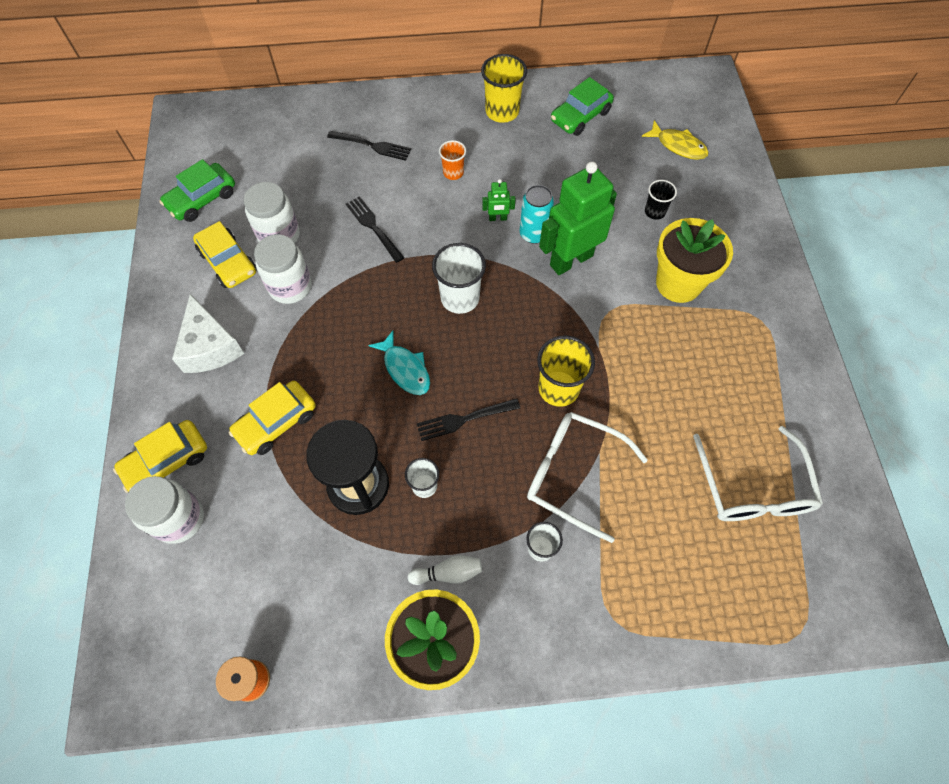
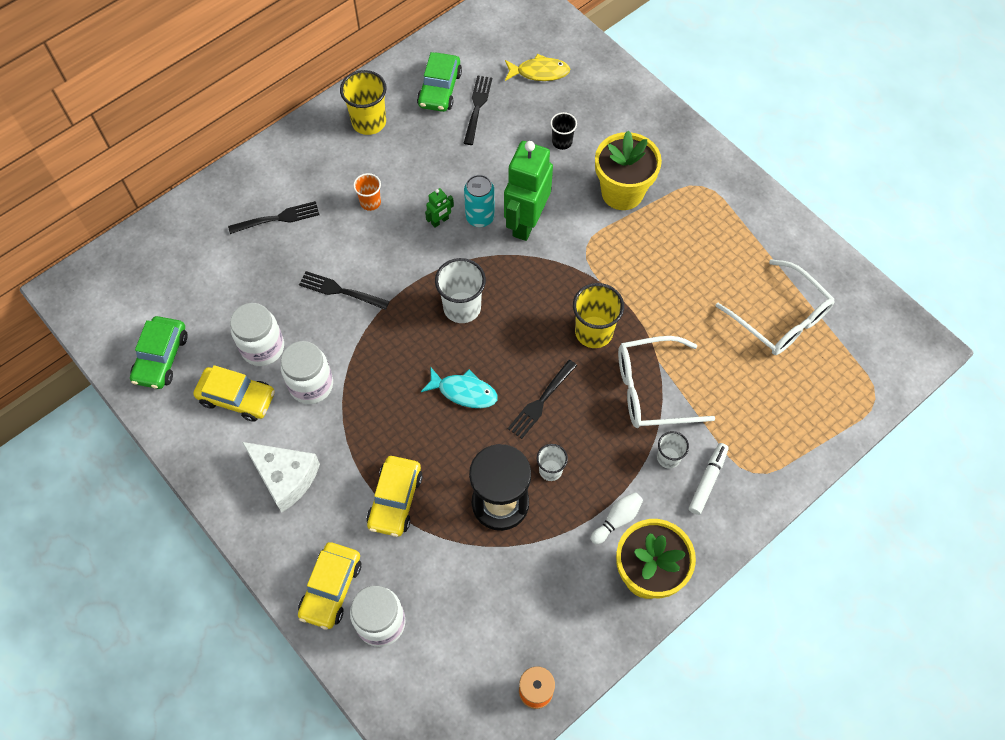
camera: 35 degrees left, 0 degrees up
(562, 596) = (707, 480): none -> white marker
(601, 146) = (477, 107): none -> black fork

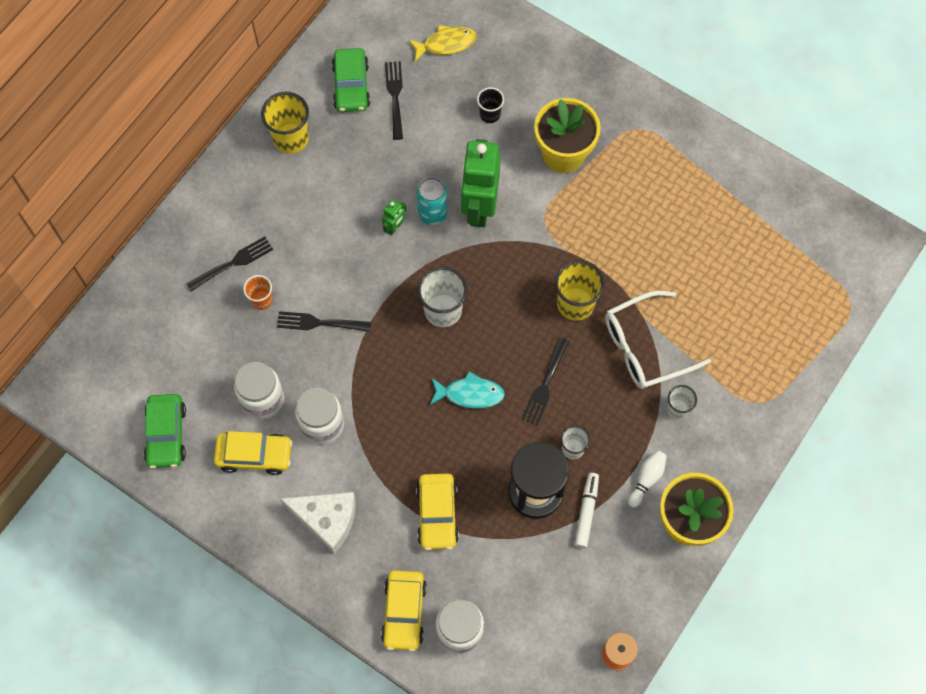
camera: 15 degrees left, 5 degrees up
(370, 202) = (319, 224): orange cup -> orange cup (261, 300)
(707, 480) = (719, 421): white marker -> white marker (586, 512)
(781, 318) = (746, 246): white glasses -> none

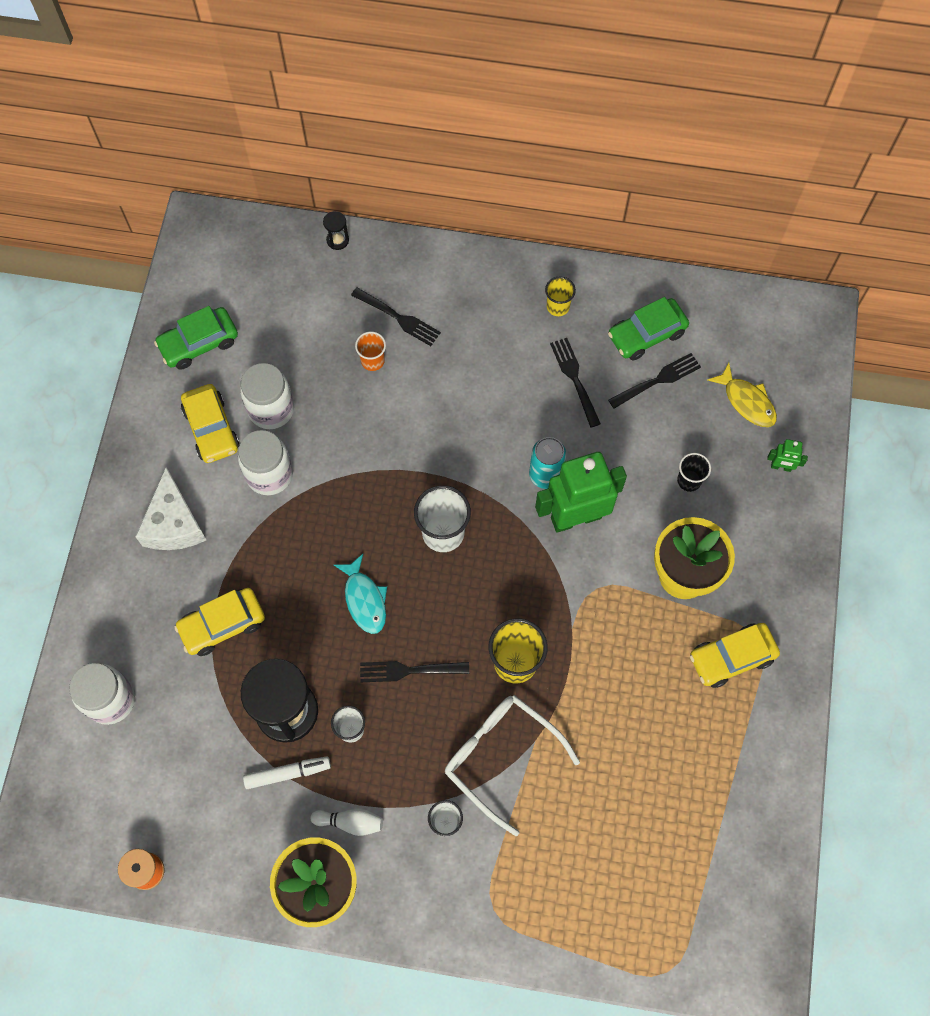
camera: 65 degrees right, 0 degrees up
(131, 280) = (337, 240): none -> black hourglass
(291, 138) = (558, 306): yellow cup -> yellow cup, size x0.58
(319, 323) = (374, 423): black fork -> black fork (575, 379)
(394, 227) = (511, 446): green robot -> green robot (781, 467)
(404, 612) = (109, 638): yellow car -> yellow car (731, 657)

